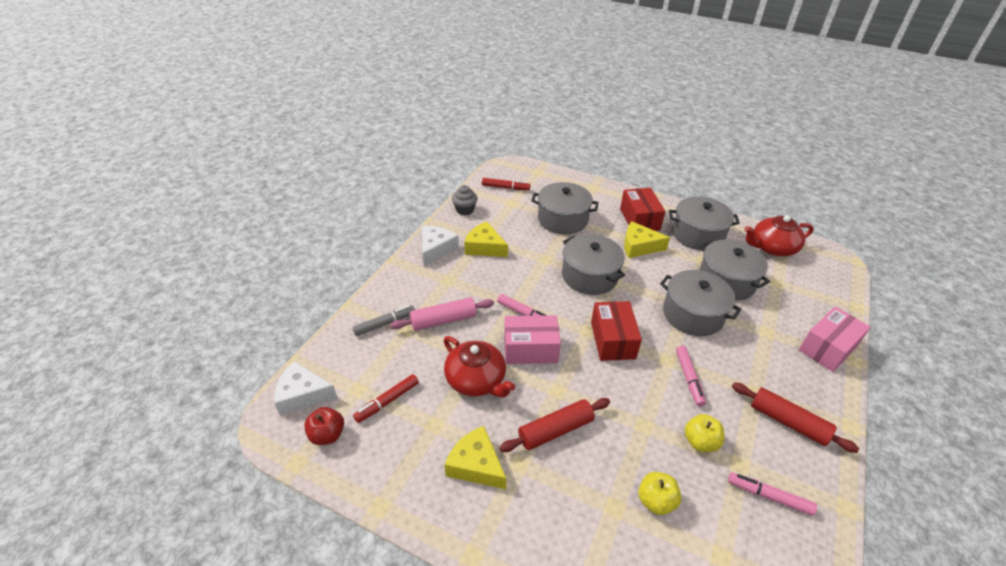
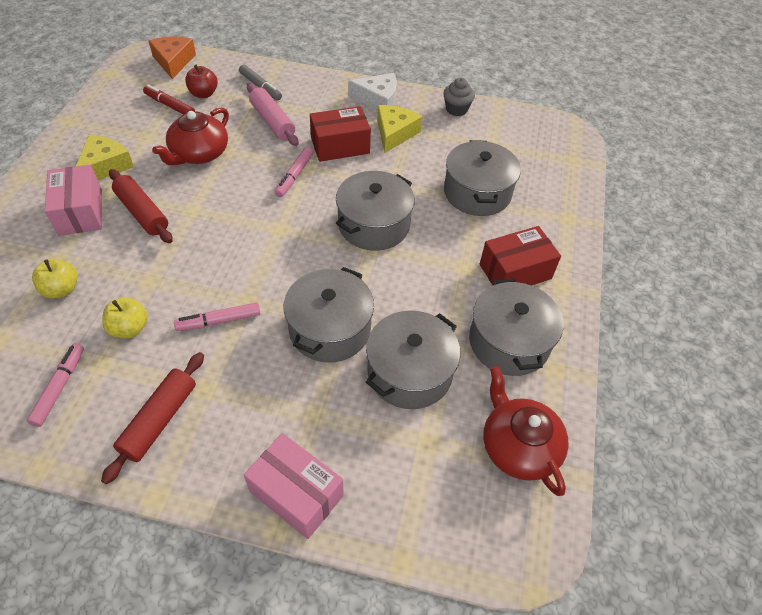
camera: 75 degrees right, 10 degrees up
(302, 395) = (173, 62): white cheese -> orange cheese
(327, 435) = (135, 82): red apple -> red apple (203, 94)
(505, 188) = (519, 136): red marker -> none
(530, 349) = (244, 185): pink box -> pink box (80, 212)
(612, 340) = (269, 250): red box -> red box (340, 146)
(639, 246) = (451, 272): yellow cheese -> none

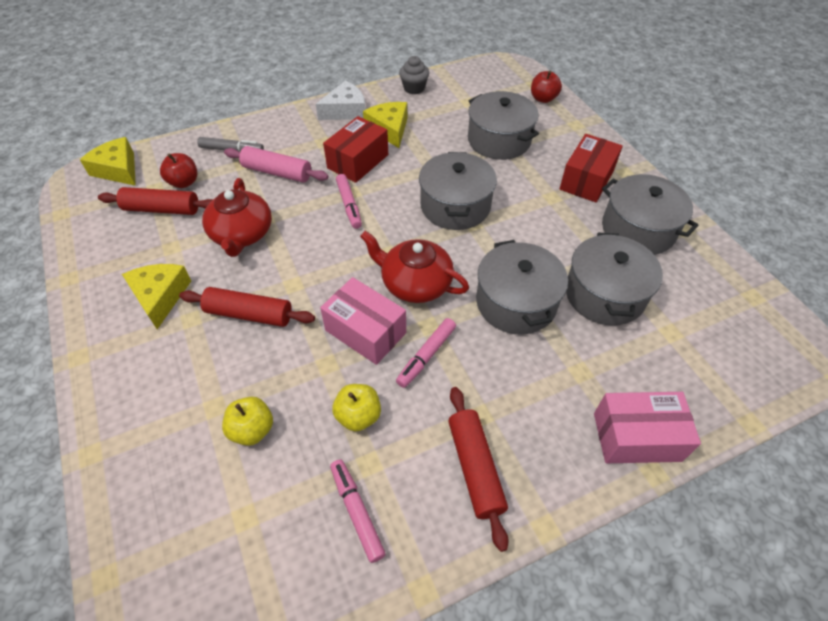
camera: 35 degrees left, 0 degrees up
(80, 212) = (185, 351): pink box -> pink box (365, 331)
(170, 105) = (162, 209): red marker -> red rolling pin
(173, 62) = (118, 170): orange cheese -> yellow cheese
(518, 446) = (722, 293): red teapot -> red teapot (415, 283)
(565, 178) = (543, 98): none -> red apple

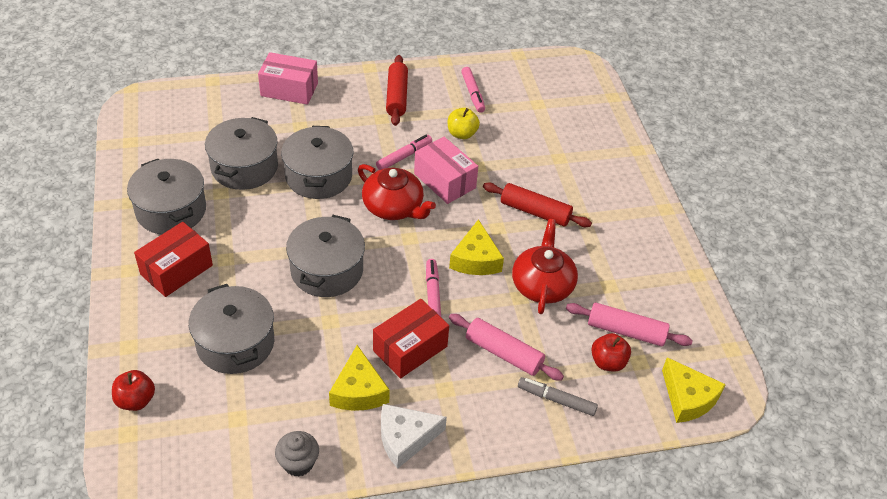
camera: 170 degrees left, 5 degrees down
(160, 297) = (611, 241): yellow cheese -> yellow cheese (476, 259)
(162, 209) = (626, 331): red rolling pin -> pink rolling pin
(252, 429) = (533, 141): yellow apple -> none

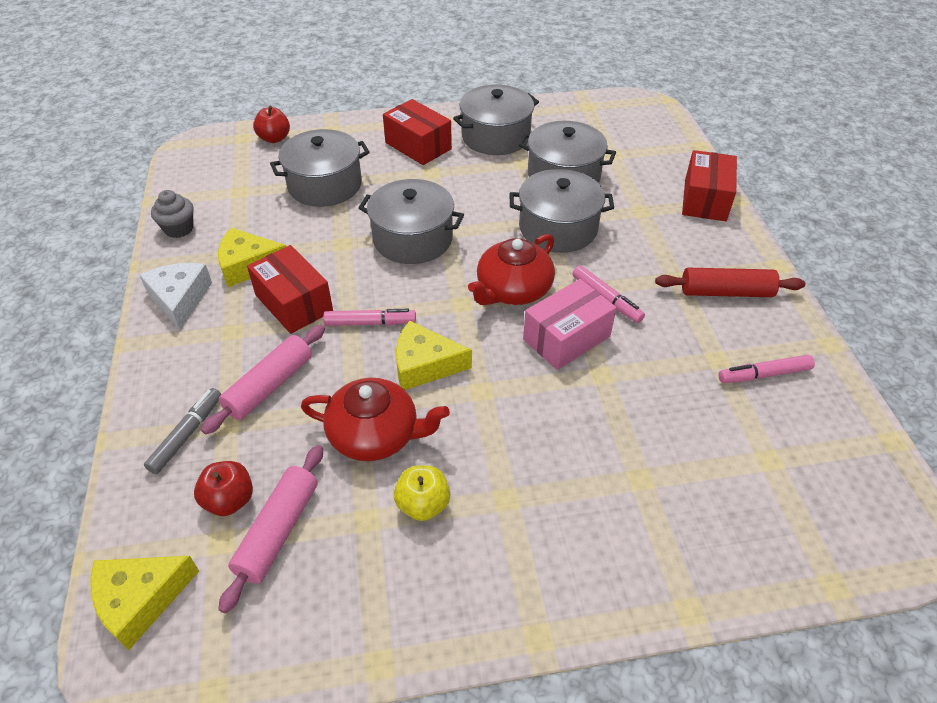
camera: 95 degrees right, 0 degrees up
(289, 89) = (705, 200): pink box -> red box
(462, 134) = (667, 359): yellow apple -> yellow apple (423, 504)
(535, 212) = (515, 436): red rolling pin -> none

